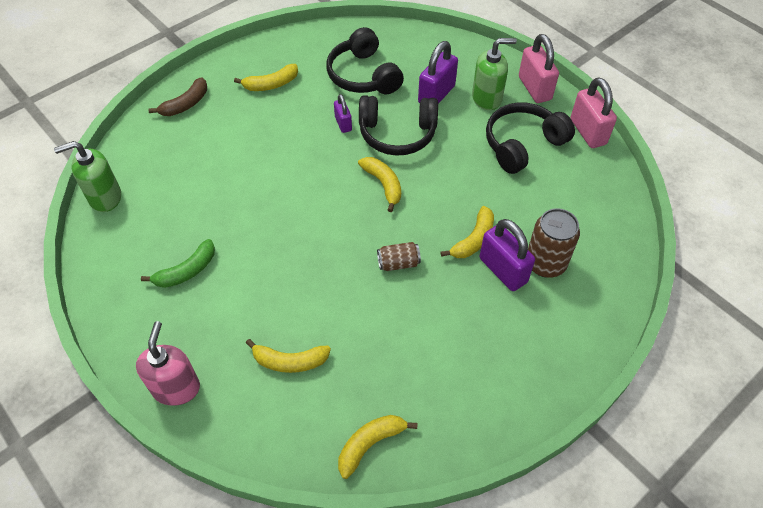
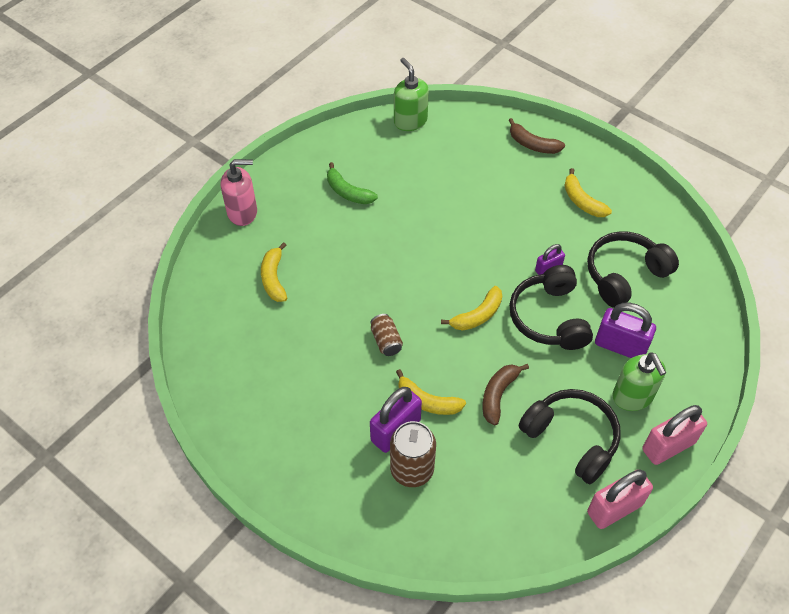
camera: 80 degrees right, 0 degrees up
(370, 444) = (207, 346): yellow banana -> none
(473, 185) = (498, 395): none -> brown banana

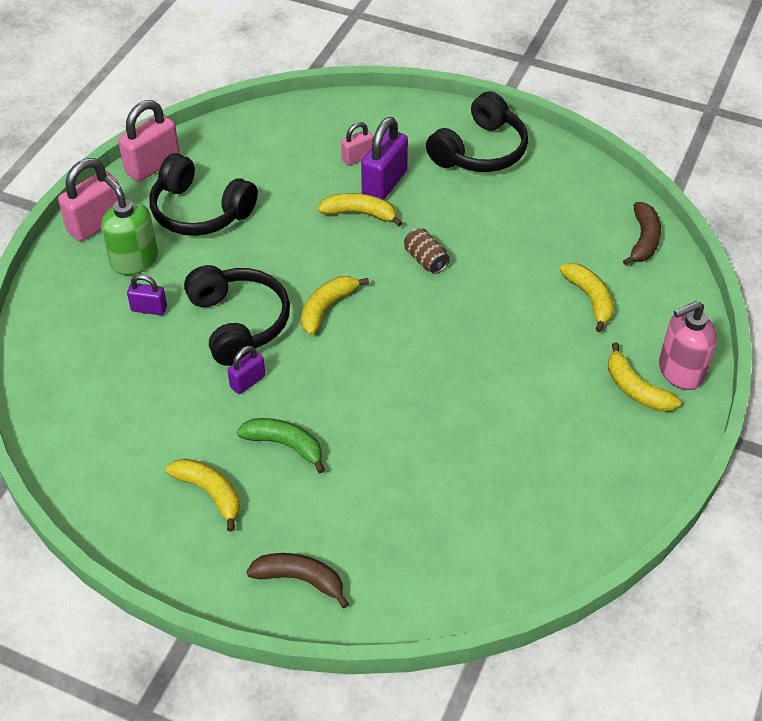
camera: 165 degrees right, 5 degrees down
(280, 207) = (636, 389): none -> yellow banana
(348, 192) = (554, 432): green banana -> green banana (285, 445)
(410, 121) = (513, 579): green soap dispenser -> none
(412, 469) = (357, 157): brown can -> pink padlock
(498, 395) = (285, 234): brown banana -> brown banana (643, 240)
(620, 346) = (149, 309): purple padlock -> purple padlock, size x0.56
(624, 275) = (144, 395): black headphones -> black headphones (480, 151)

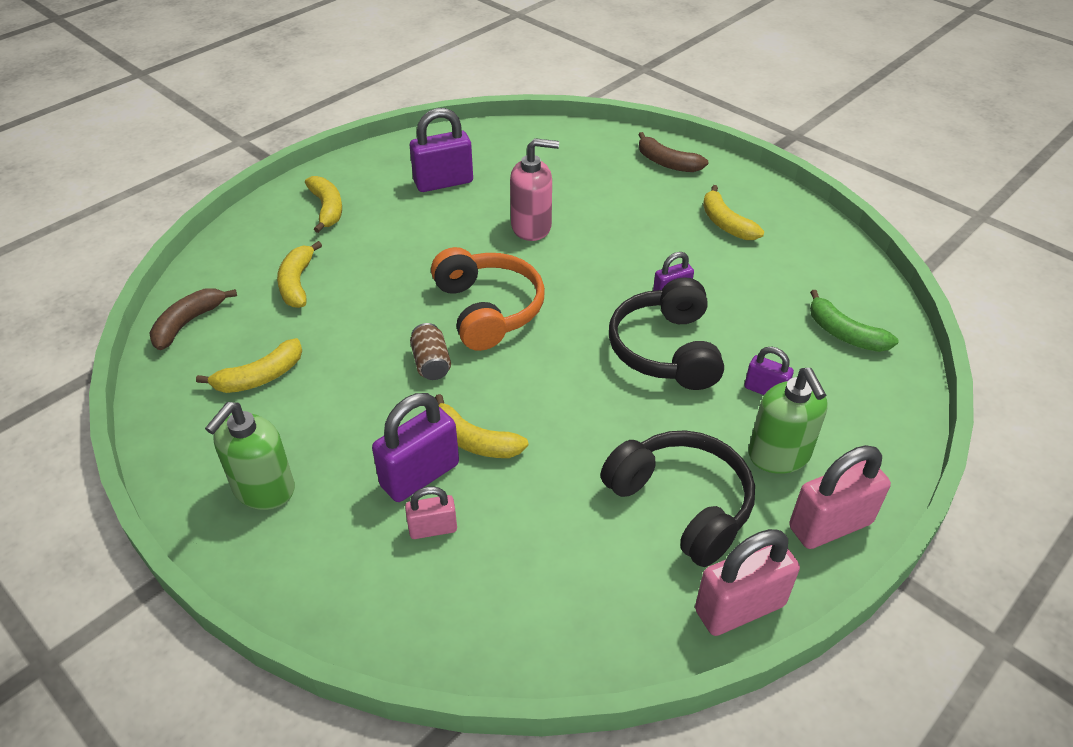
camera: 160 degrees left, 5 degrees down
(285, 445) = (651, 240): green banana -> green banana (844, 333)
(327, 308) = (565, 341): yellow banana -> yellow banana (260, 377)
(407, 319) = (488, 310): none -> orange headphones
(480, 151) = (263, 489): black headphones -> green soap dispenser
(544, 463) = (443, 182): none -> purple padlock
(680, 371) = (278, 211): pink soap dispenser -> pink soap dispenser (532, 227)

